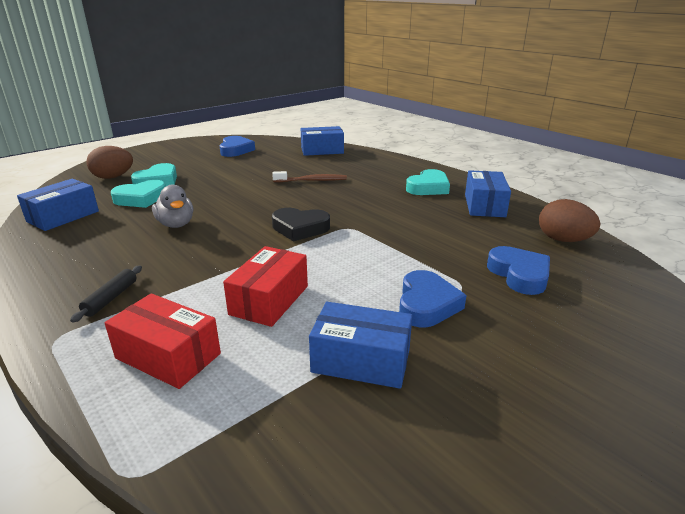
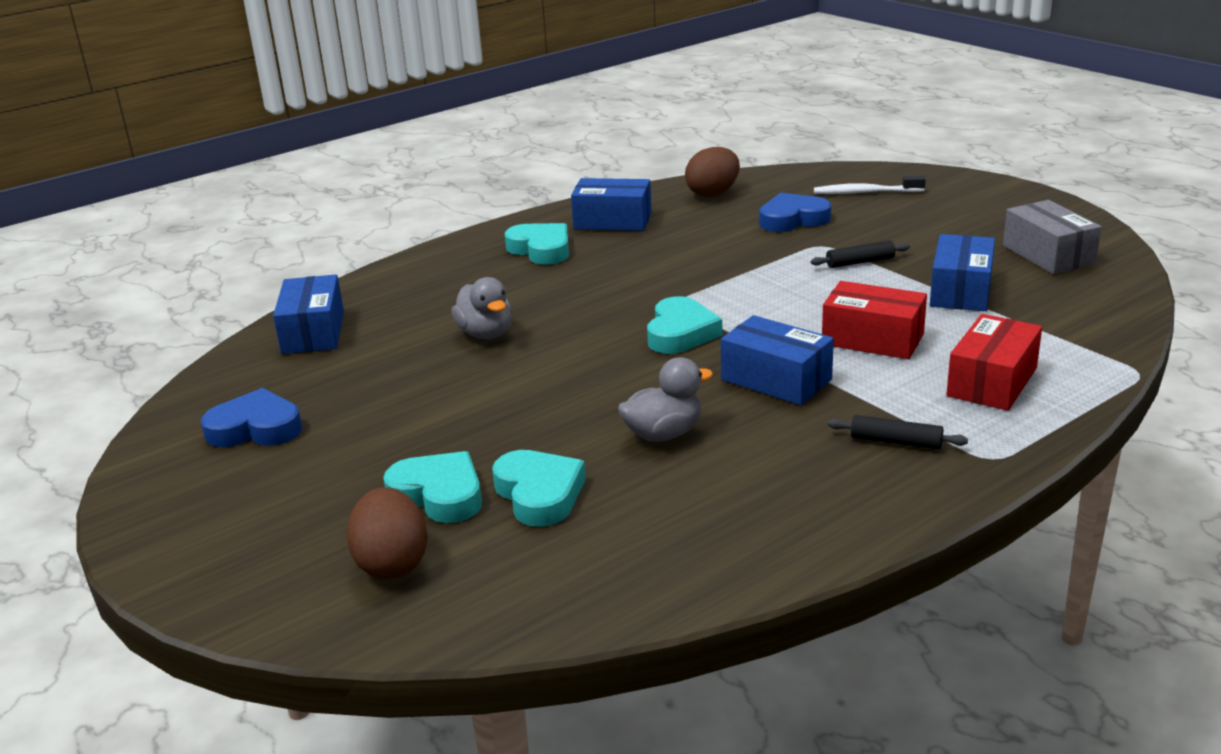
camera: 85 degrees left, 0 degrees up
(63, 216) = (620, 568): blue box -> blue box (776, 380)
(300, 228) = (680, 333): black heart -> turquoise heart
(312, 181) = (486, 334): brown toothbrush -> grey duck
(426, 304) = (860, 262): blue heart -> black rolling pin
(475, 456) = (1048, 255): none -> grey box
(620, 320) = (865, 192): none -> white toothbrush

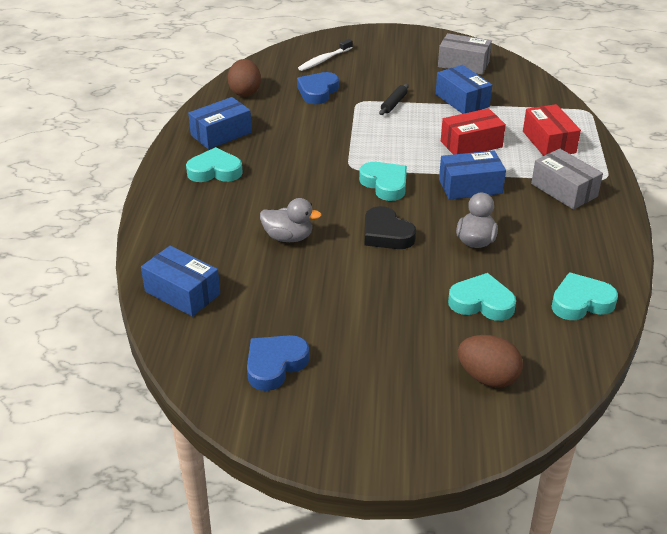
camera: 50 degrees left, 10 degrees up
(439, 495) = (441, 333): turquoise heart -> turquoise heart (581, 302)
(582, 378) = (386, 234): none -> black heart
(896, 441) = (564, 190): black rolling pin -> grey box

